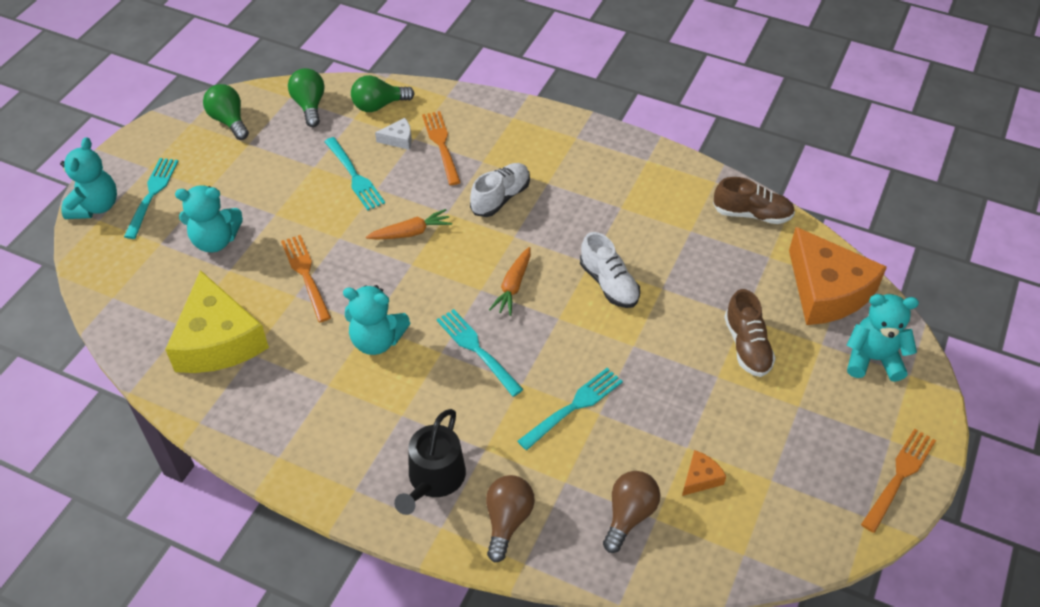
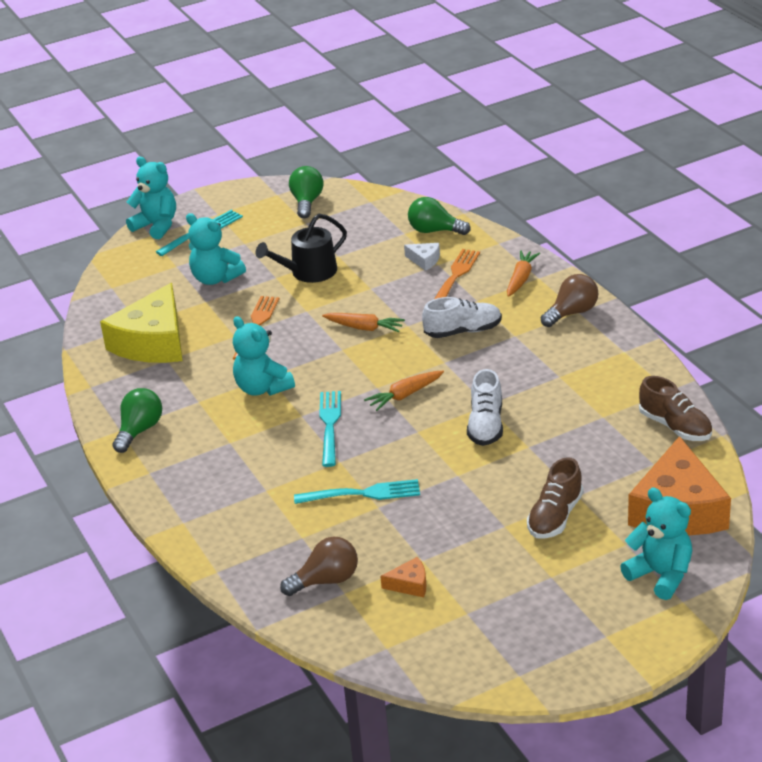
camera: 40 degrees right, 15 degrees down
(95, 206) = (156, 226): turquoise teddy bear -> turquoise teddy bear turned 105 degrees counterclockwise
(309, 105) = (379, 212): green light bulb -> green light bulb (139, 430)
(354, 176) = (362, 273): turquoise fork -> none
(434, 479) = (209, 491): black watering can -> black watering can (308, 272)
(499, 125) = (521, 279): none -> orange carrot
(507, 521) = (233, 541): brown light bulb -> brown light bulb (572, 313)
(899, 476) = (582, 663): orange fork -> none

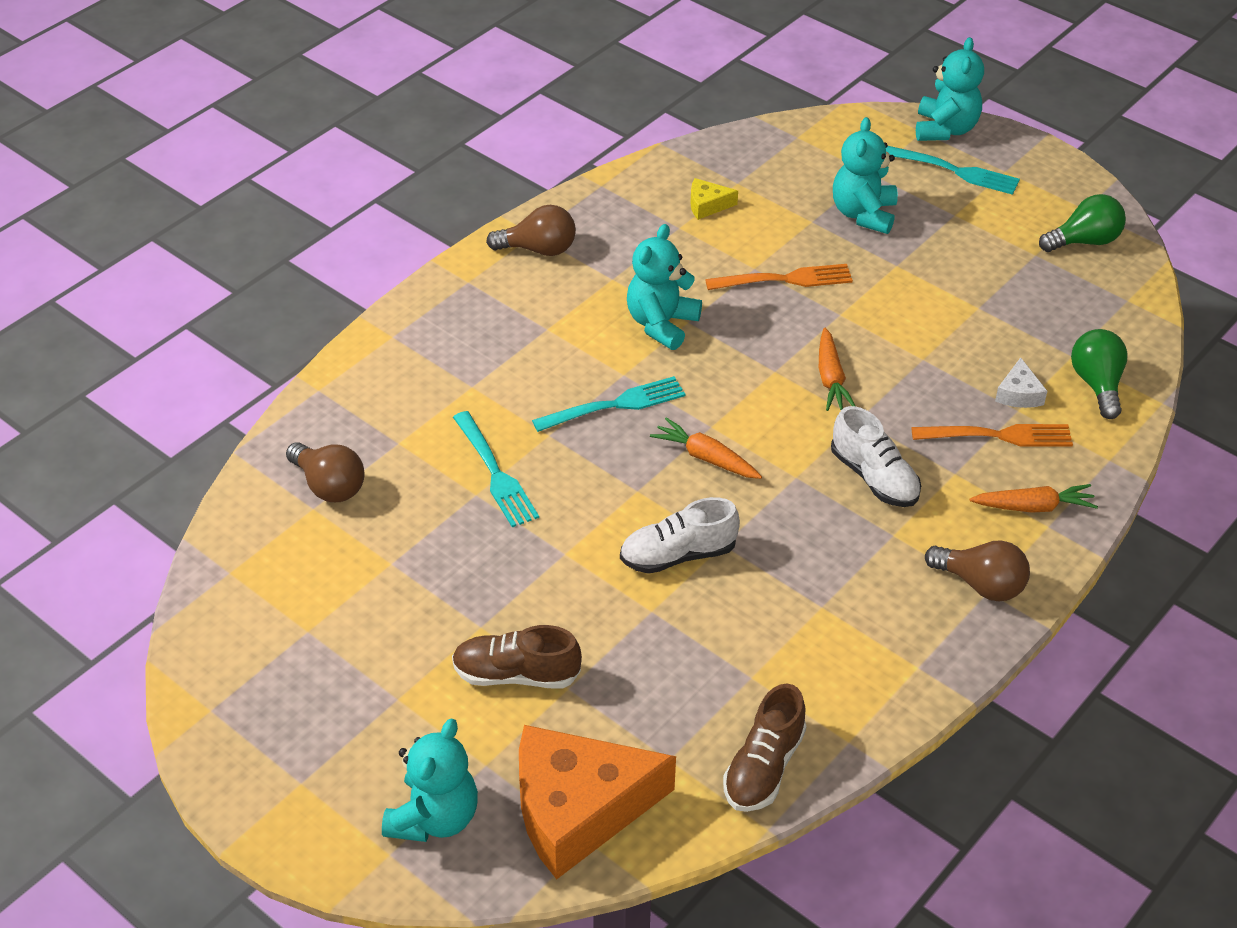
camera: 65 degrees right, 10 degrees up
(139, 430) = (538, 249): green light bulb -> brown light bulb
(153, 342) = (707, 205): yellow cheese -> yellow cheese, size x0.41
(308, 272) = (924, 291): black watering can -> none
(409, 584) = (343, 563): orange cheese -> none

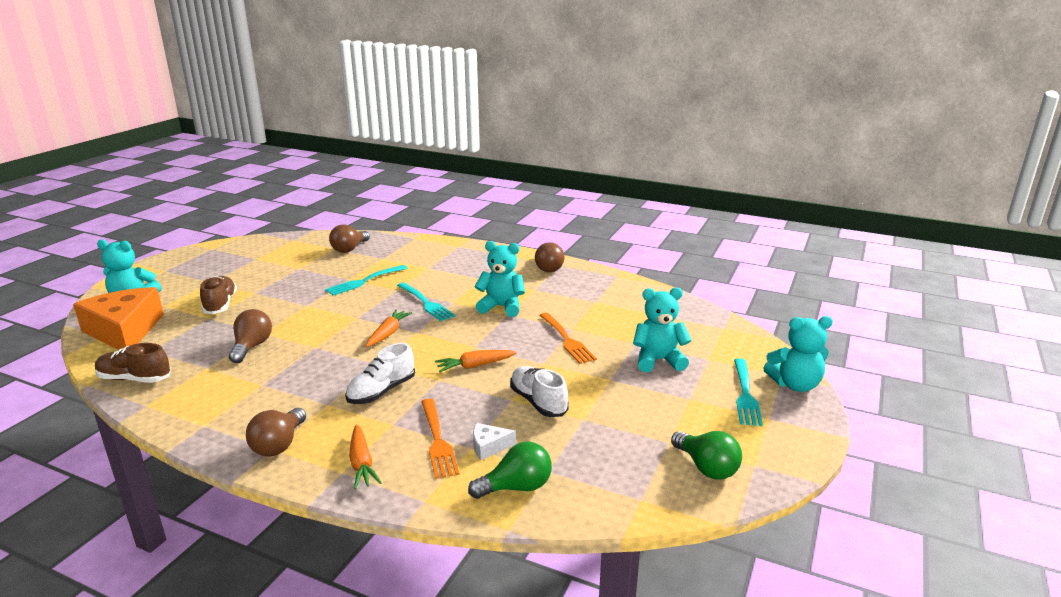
camera: 75 degrees right, 20 degrees down
(678, 555) = (306, 335): white shoe -> white shoe (538, 402)
(698, 622) = (252, 347): none -> brown light bulb
(707, 205) = (623, 307): yellow cheese -> none

